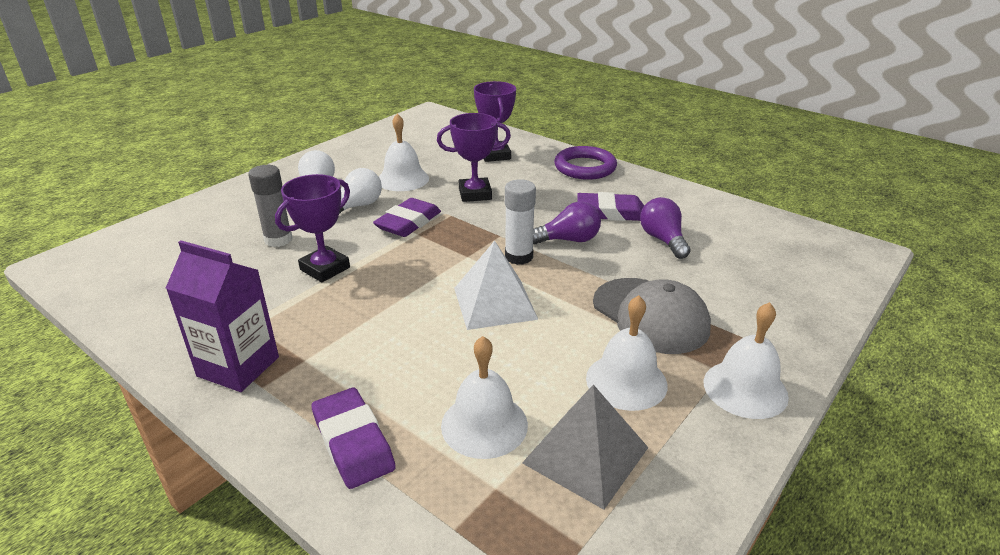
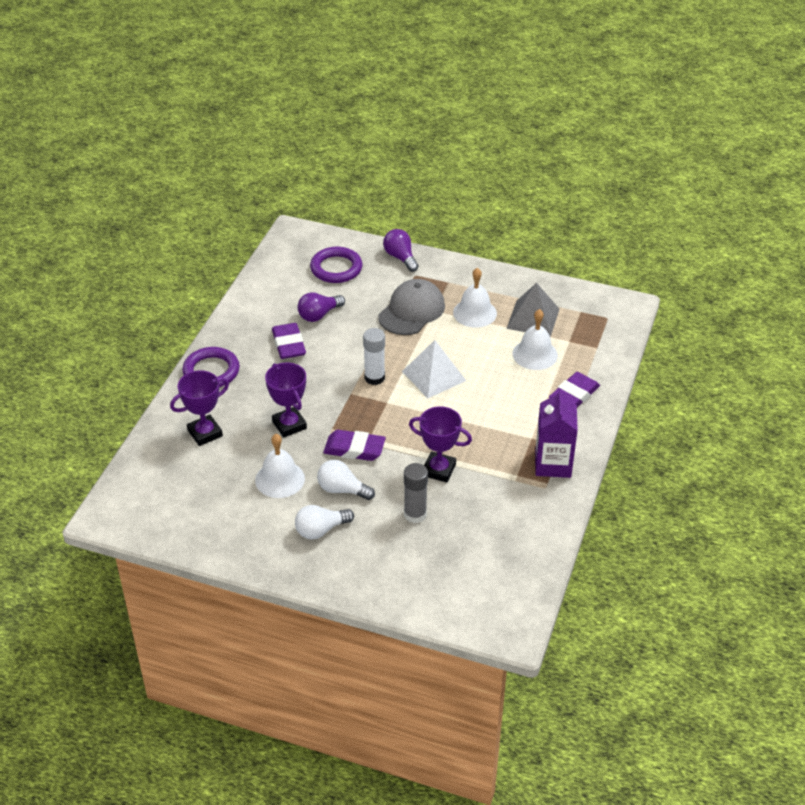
camera: 110 degrees left, 10 degrees up
(568, 240) = (340, 358): purple light bulb -> purple light bulb (400, 257)
(745, 389) = (457, 274): white bell -> none
(769, 270) = (336, 268): none -> purple ring

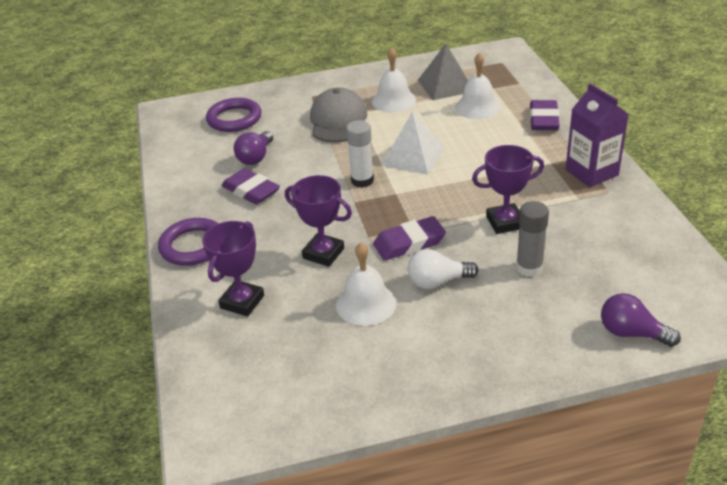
camera: 30 degrees left, 5 degrees down
(321, 530) = (458, 327): white light bulb -> none
(400, 257) = (285, 90): purple light bulb -> purple light bulb (631, 333)

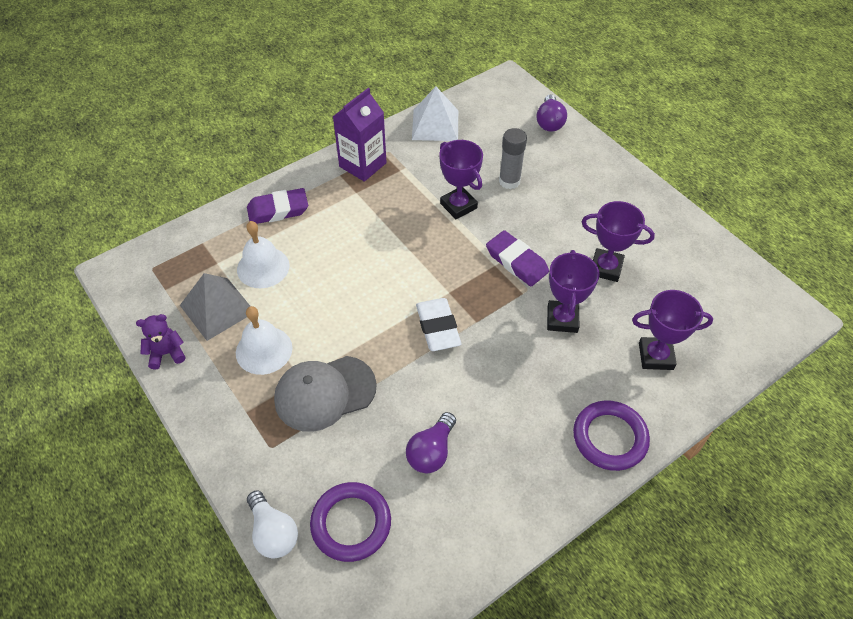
camera: 115 degrees left, 15 degrees up
(251, 191) = (497, 426): purple eraser -> none
(256, 157) = (431, 452): purple light bulb -> purple light bulb turned 120 degrees clockwise
(362, 180) = (437, 327): white glue stick -> white eraser
(366, 304) = (605, 268): white bell -> purple trophy
(413, 156) = (379, 297): white pyramid -> white pyramid (435, 125)
(416, 65) = (166, 353): none -> purple teddy bear
(437, 282) = (555, 230): white light bulb -> white light bulb (273, 532)

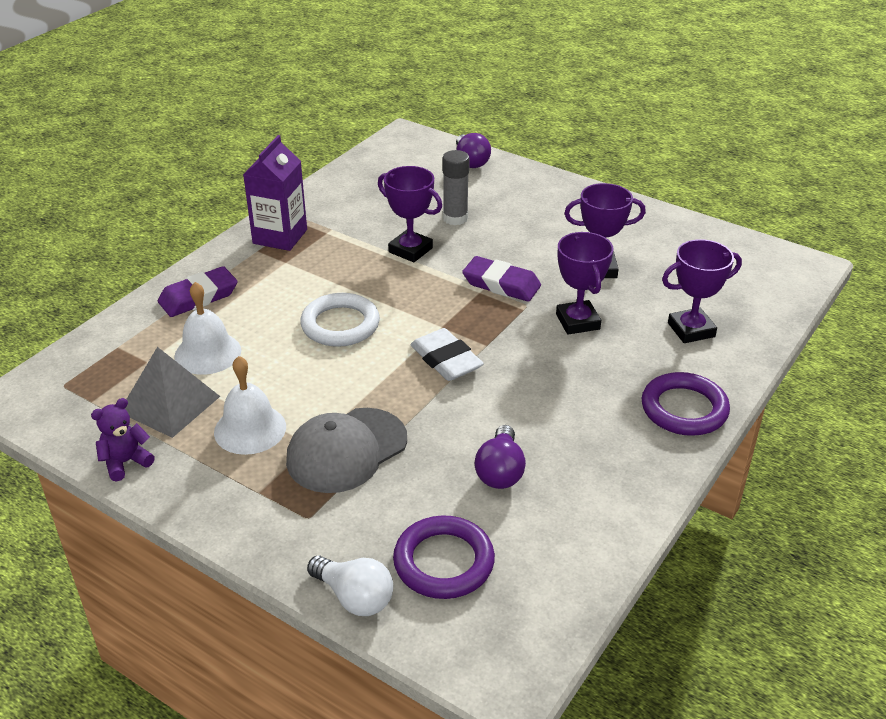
camera: 20 degrees left, 15 degrees down
(371, 268) = (340, 325): none -> white ring
(435, 125) = (345, 186): white pyramid -> none

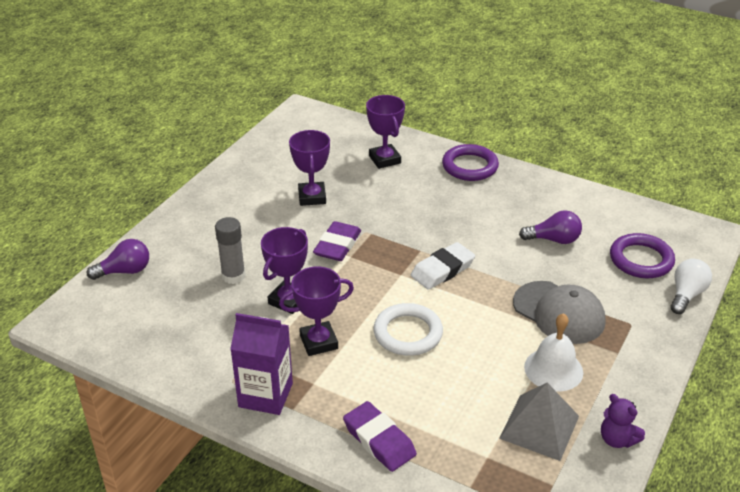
camera: 95 degrees left, 0 degrees up
(208, 353) = (464, 415): white bell -> none
(577, 322) = (383, 207): purple trophy -> purple trophy (319, 342)

